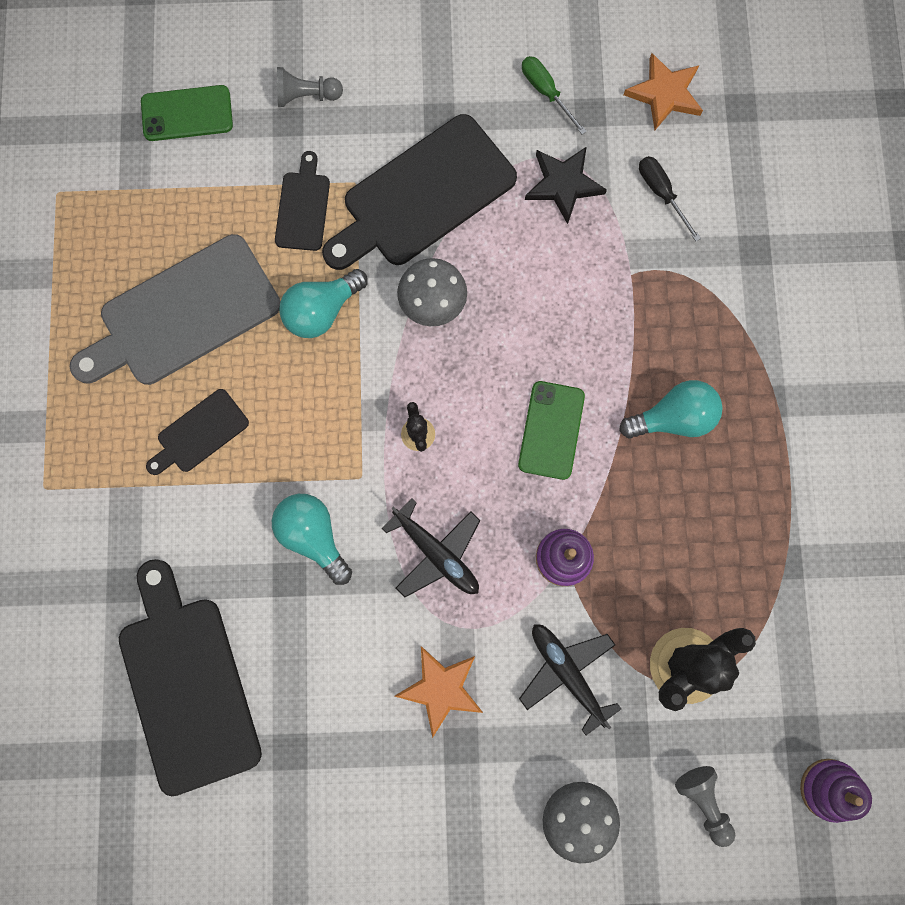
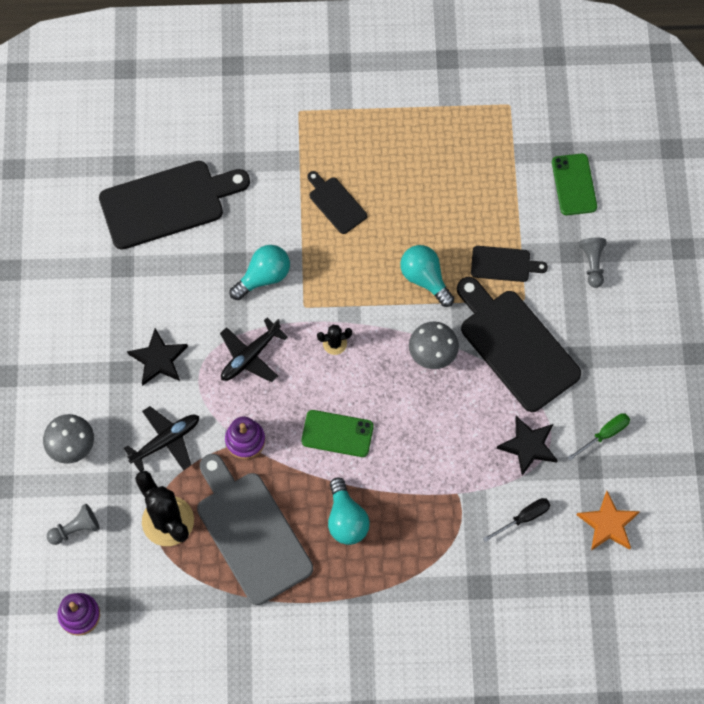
camera: 90 degrees right, 10 degrees down
(183, 315) = (420, 189): grey cutting board -> grey cutting board (251, 532)
(441, 688) = (158, 359): orange star -> black star

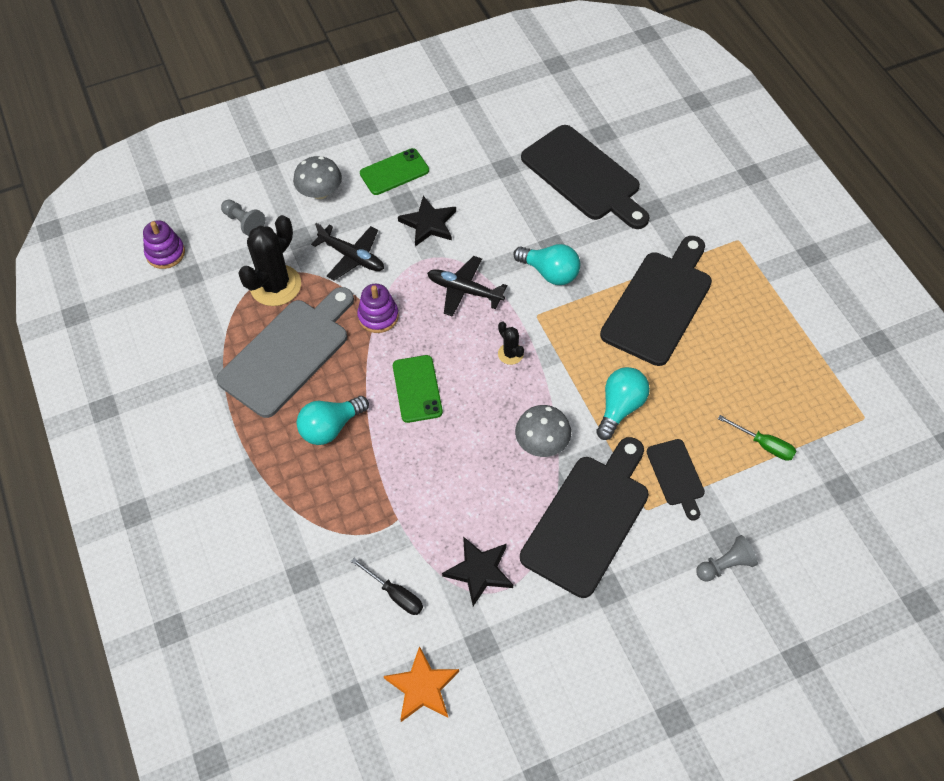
camera: 70 degrees right, 10 degrees down
(335, 203) = (659, 303): black cutting board -> black cutting board, size x2.00
(574, 184) = (810, 513): green phone -> green phone (394, 172)
(604, 434) = (527, 647): green screwdriver -> green screwdriver (764, 445)

